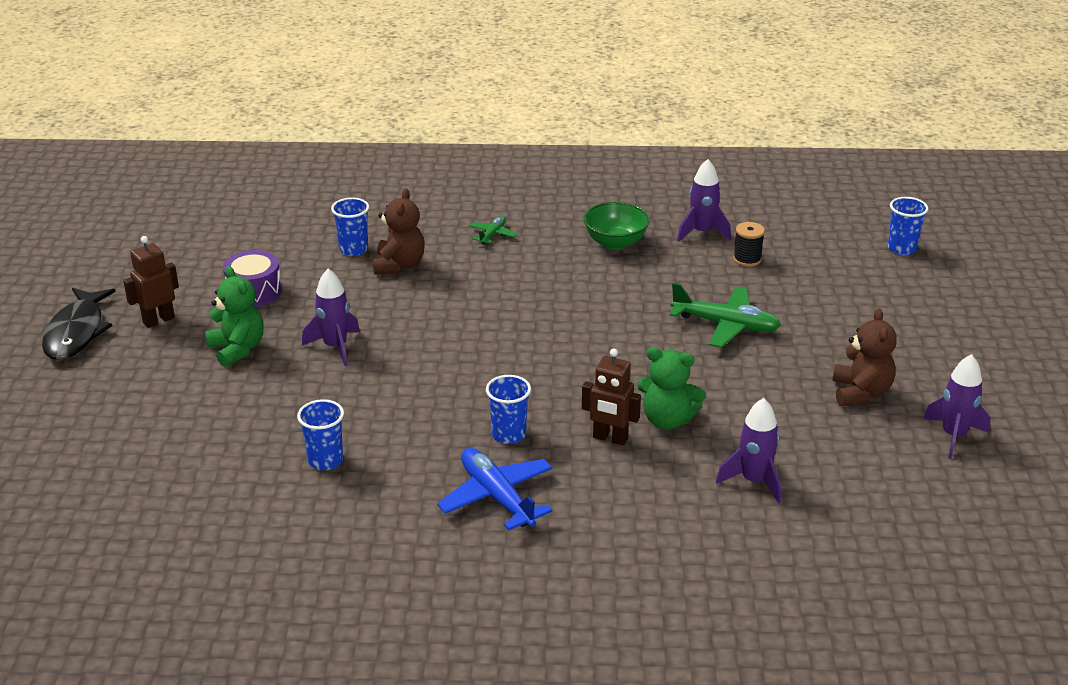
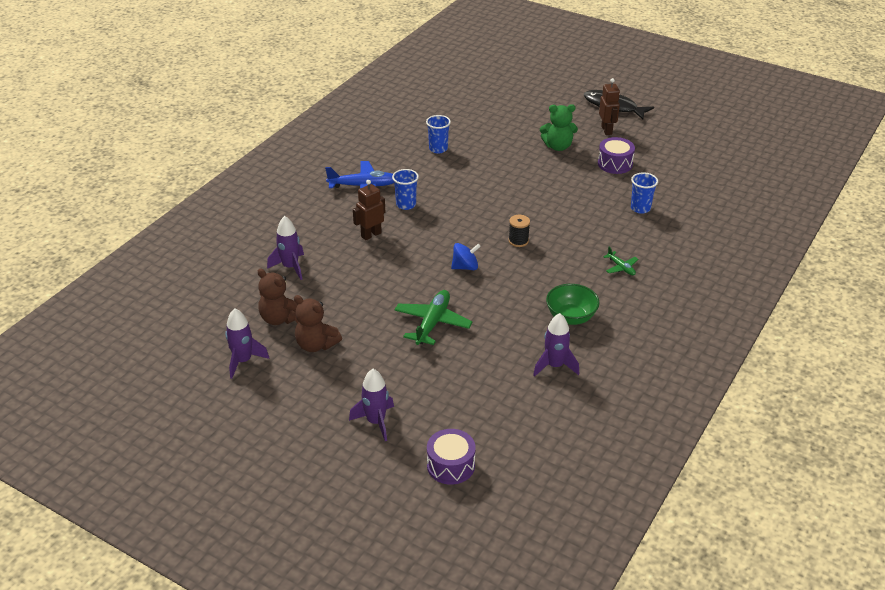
camera: 120 degrees right, 5 degrees up
(335, 347) = (534, 175): purple rocket -> purple rocket (376, 422)
(399, 265) = (608, 219): brown teddy bear -> brown teddy bear (280, 318)
(600, 337) = (465, 267): none -> blue spinning top
(667, 420) = (366, 260): green teddy bear -> none
(726, 325) = (432, 323): green plane -> green plane turned 150 degrees clockwise
(747, 259) = (501, 371): black spool -> black spool (518, 241)
(901, 248) = (450, 465): blue cup -> purple drum

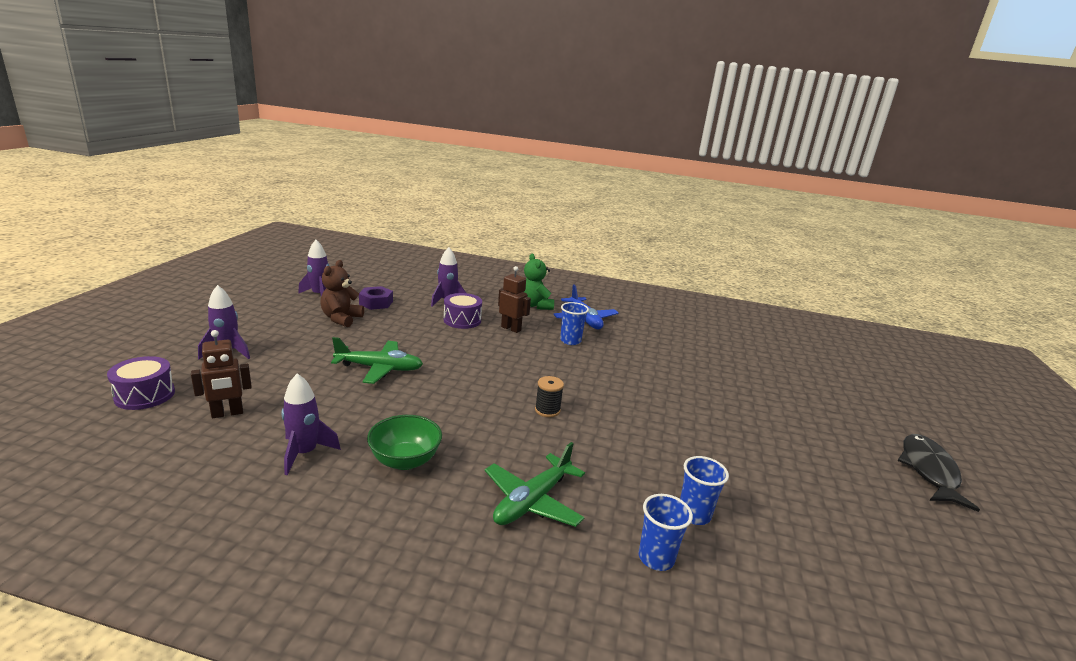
camera: 70 degrees right, 15 degrees down
(280, 318) = (376, 303): brown teddy bear -> purple nut
(438, 149) = (682, 350): blue cup -> blue cup (656, 558)
(465, 267) = (481, 380): blue spinning top -> none
(558, 146) = (771, 427): green teddy bear -> green teddy bear (535, 305)
(607, 130) = (860, 468): brown robot -> brown robot (227, 413)
(615, 164) = (784, 481): purple drum -> purple drum (462, 320)
(621, 267) = (532, 501): green plane -> green plane, size x1.92

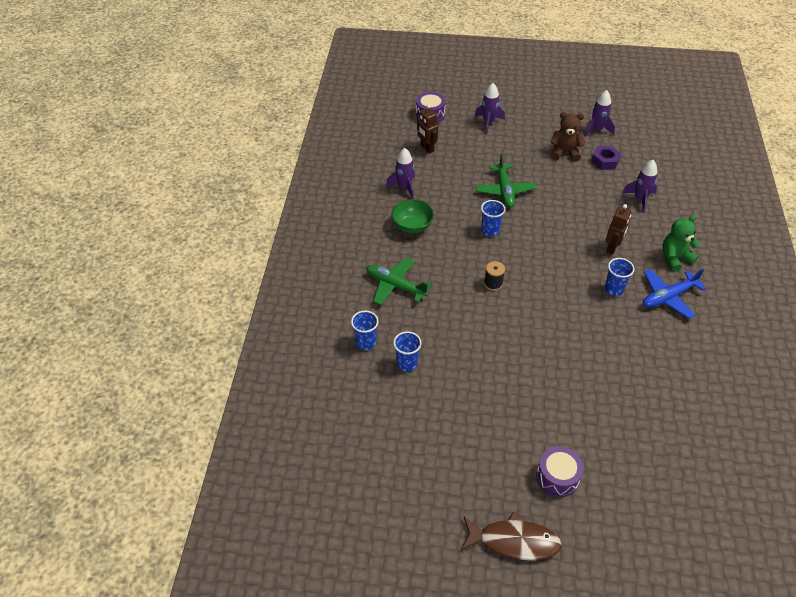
camera: 85 degrees right, 25 degrees up
(449, 393) = (490, 230): none -> blue cup
(462, 320) = (607, 215): purple drum -> purple drum (557, 477)
(929, 471) = (514, 541): black fish -> brown fish

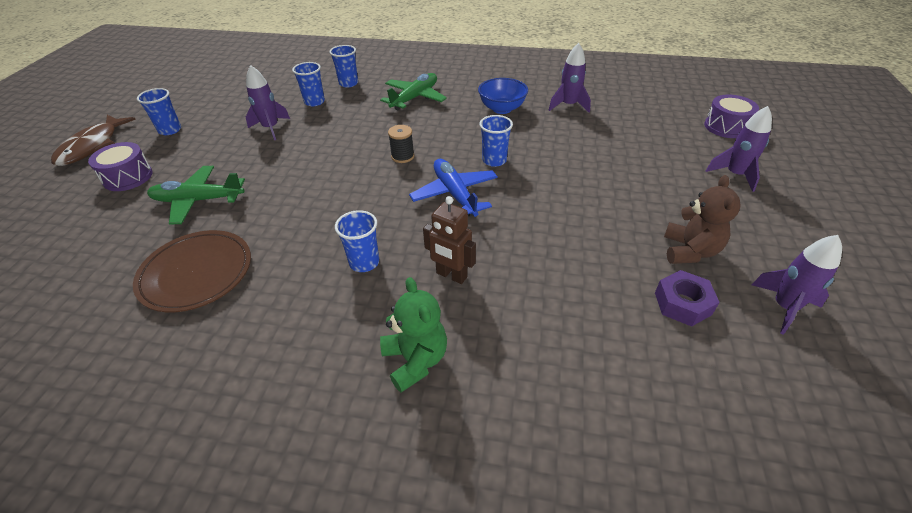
camera: 95 degrees right, 5 degrees down
(412, 226) = (502, 109): green bowl -> blue bowl
(426, 148) = (649, 122): brown robot -> none
(474, 477) = (170, 130): none -> blue cup
(504, 191) = (575, 178): green plane -> green plane (198, 201)
(640, 199) = (577, 338): purple rocket -> purple rocket (271, 128)
(650, 377) = (196, 273): none -> brown plate
(668, 297) = (328, 328): blue plane -> blue plane (454, 194)

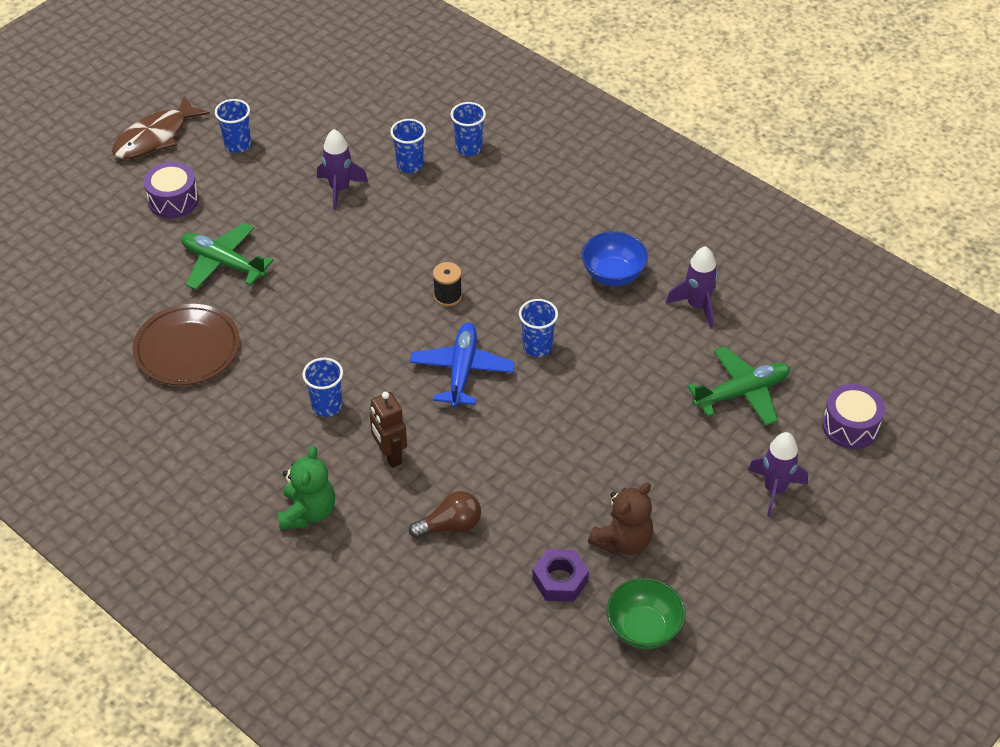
camera: 30 degrees right, 5 degrees up
(415, 98) = (527, 209): green plane -> green plane (742, 392)
(553, 305) = (450, 525): none -> brown light bulb
(784, 307) = (643, 628): purple rocket -> green bowl

